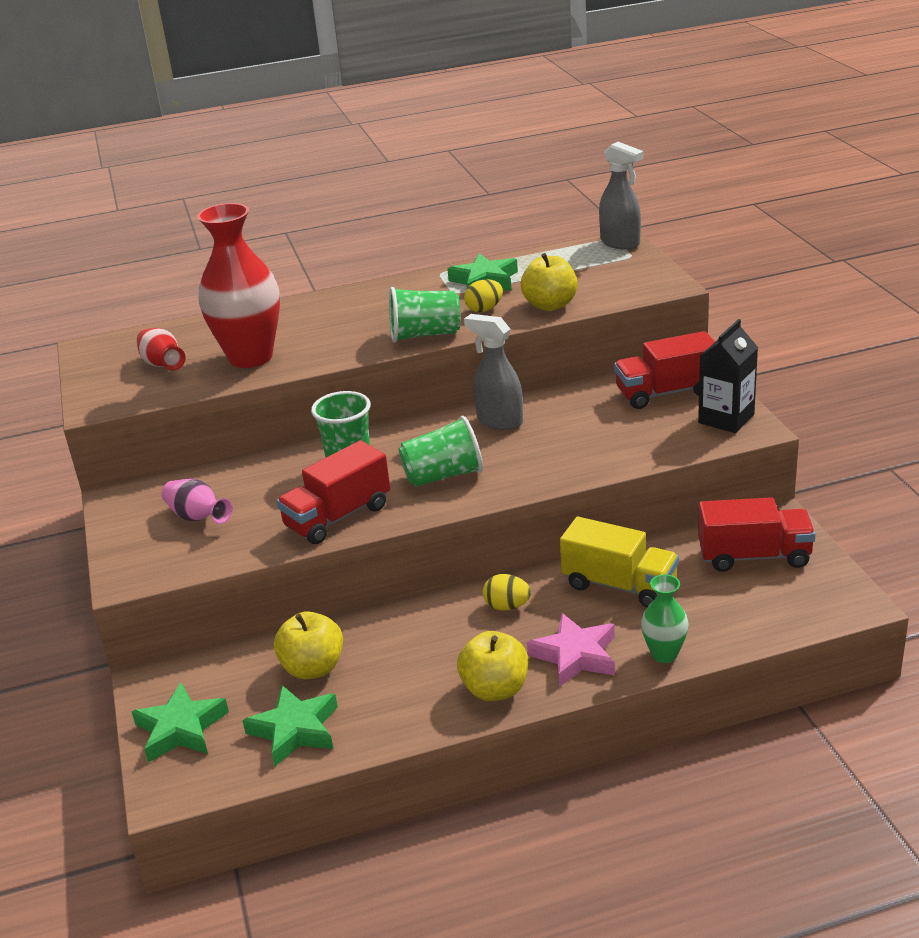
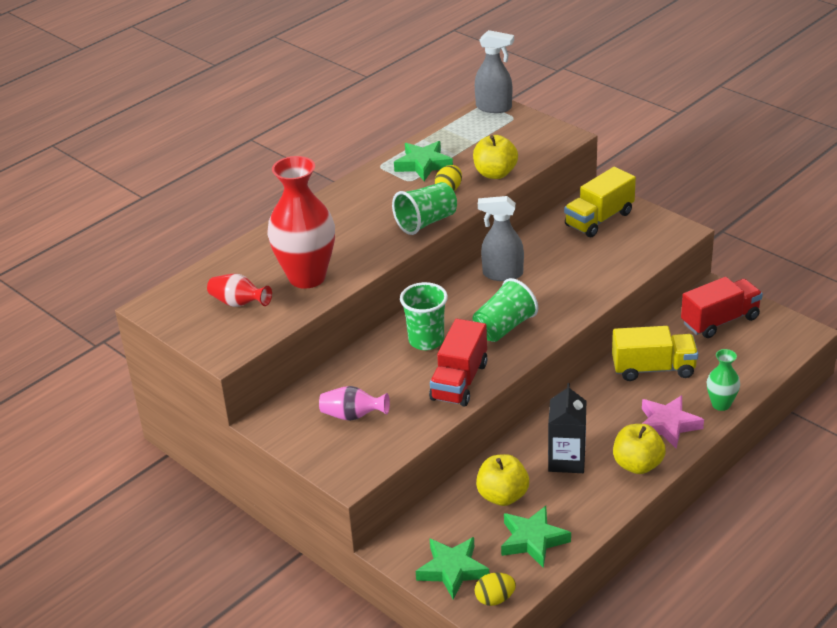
camera: 30 degrees left, 5 degrees up
(507, 606) = (593, 408): yellow egg -> yellow egg (495, 599)
(666, 393) = (599, 219): red truck -> yellow truck
(726, 419) = (656, 228): black carton -> black carton (566, 460)

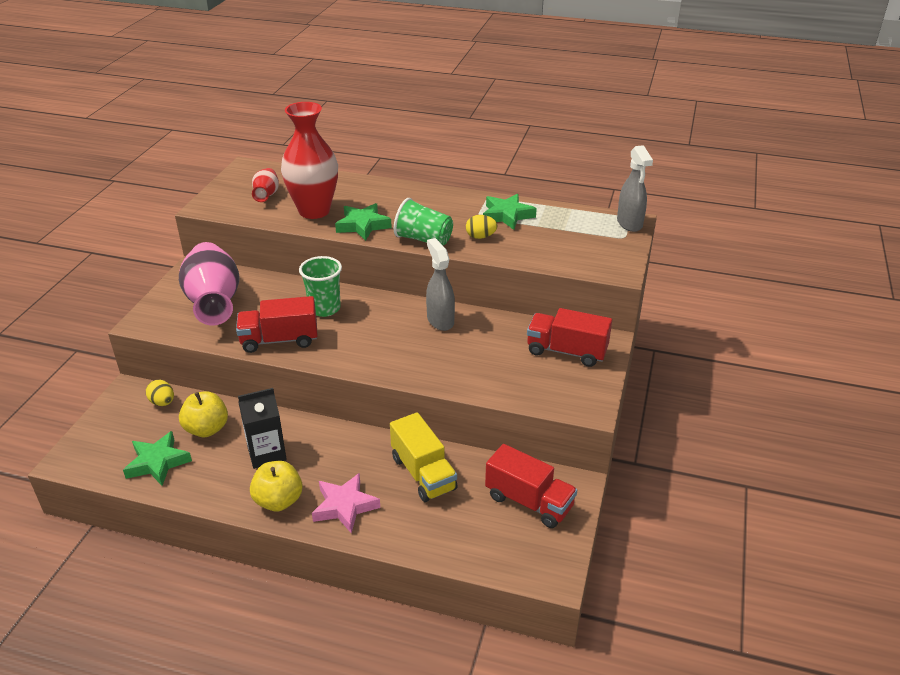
camera: 60 degrees right, 0 degrees up
(353, 416) = (214, 302): pink vase -> pink vase, size x2.04
(452, 570) = (111, 428): green star -> green star (363, 225)
(495, 173) = (524, 252): yellow apple -> none
(495, 599) = (82, 461): yellow egg -> yellow egg (162, 402)
(504, 327) = (365, 342): green cup -> none
(599, 219) = (566, 351): yellow truck -> red truck
(721, 404) = (395, 537): green vase -> none

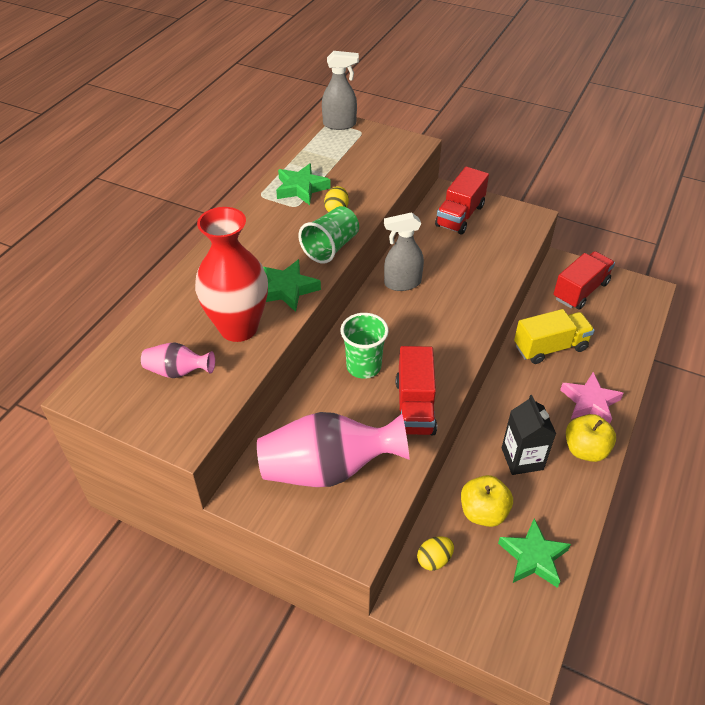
camera: 80 degrees left, 10 degrees up
(266, 195) = (178, 372): red vase -> pink vase

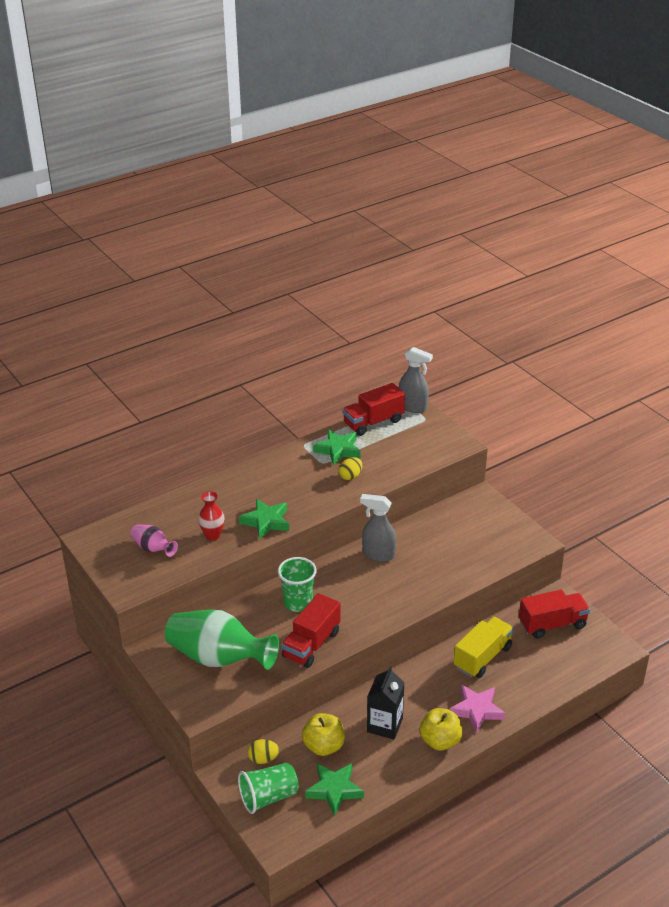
camera: 30 degrees right, 10 degrees down
(238, 328) = (212, 535): red vase -> red vase, size x0.49
(328, 469) = (219, 658): pink vase -> green vase
(331, 247) = (322, 503): green cup -> green cup (268, 797)
(460, 216) = (473, 519): red truck -> red truck (373, 422)
(550, 347) = (482, 657): yellow truck -> yellow truck turned 60 degrees counterclockwise

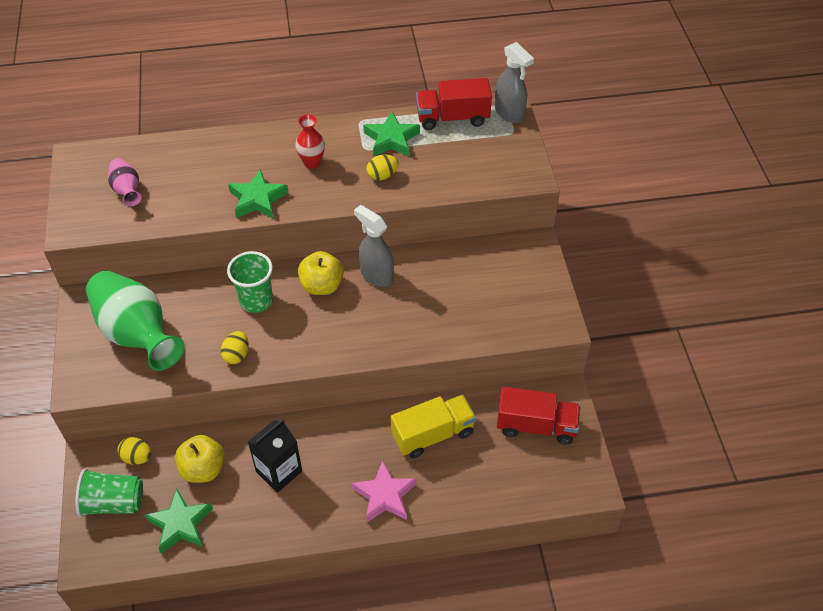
camera: 25 degrees right, 15 degrees up
(212, 535) = (194, 196): red vase -> red vase (312, 163)
(311, 644) = (237, 355): red truck -> yellow egg
(440, 741) = (322, 515): yellow apple -> yellow apple (322, 286)

